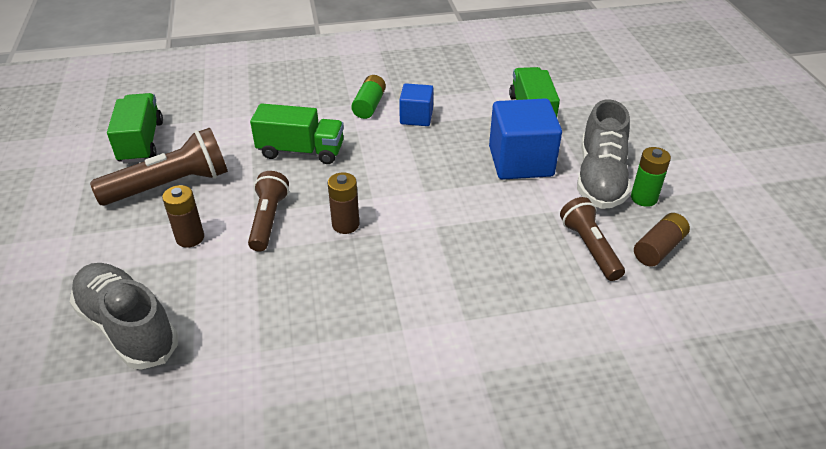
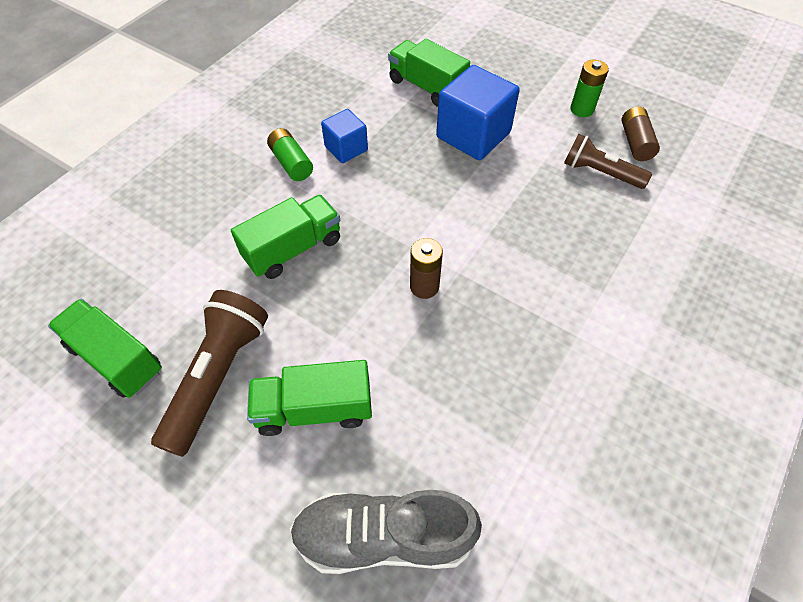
camera: 45 degrees left, 15 degrees up
(190, 238) = (314, 409): brown battery -> green truck
(268, 220) = (358, 334): brown flashlight -> none
(600, 178) = (538, 112): grey shoe -> none

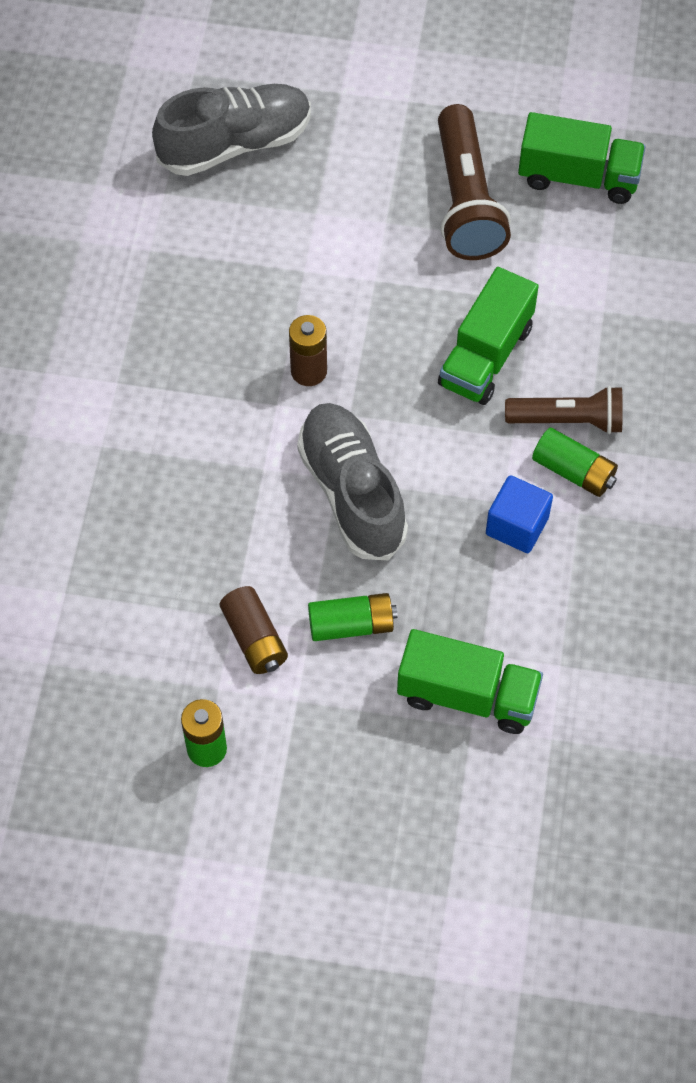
camera: 155 degrees right, 5 degrees up
(314, 409) = (353, 210): green truck -> none
(436, 199) = (352, 492): none -> grey shoe
(473, 135) = (351, 625): blue cube -> green battery
(600, 173) = (146, 628): brown flashlight -> brown flashlight (568, 420)
(635, 142) = (108, 710): brown battery -> brown battery (254, 638)

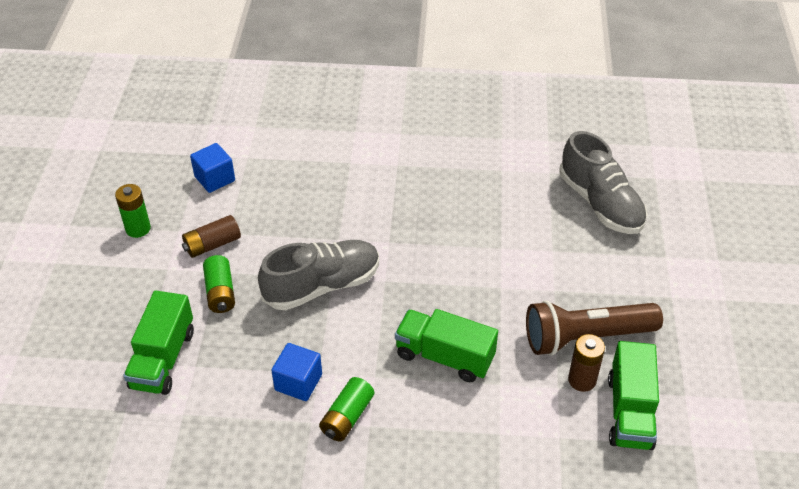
camera: 85 degrees right, 15 degrees down
(108, 640) = (215, 179): none -> blue cube
(309, 371) = (417, 256): brown battery -> brown battery (582, 380)
(568, 420) = (393, 412): brown flashlight -> none

